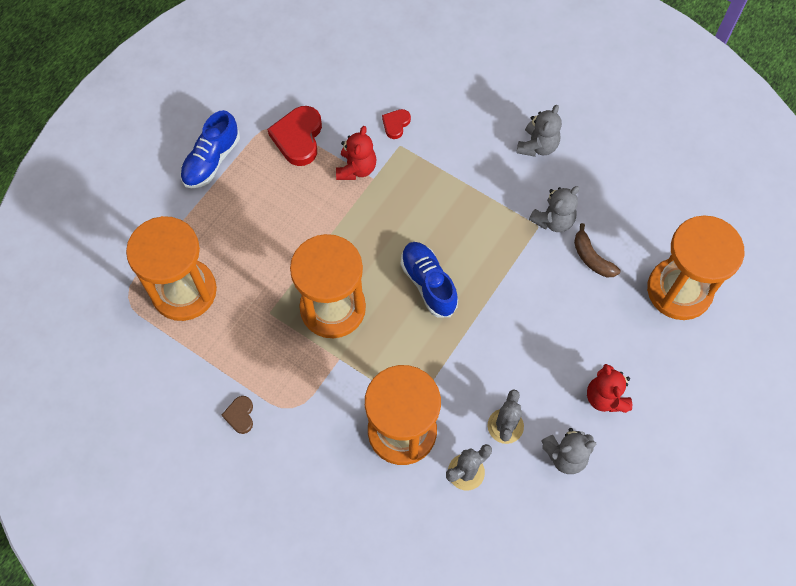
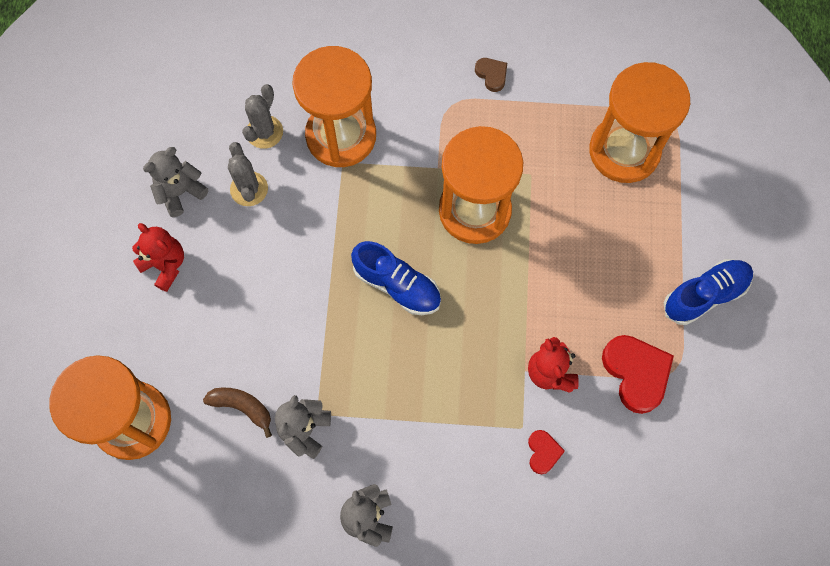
camera: 150 degrees right, 5 degrees up
(211, 160) = (704, 295): blue shoe -> blue shoe turned 60 degrees clockwise

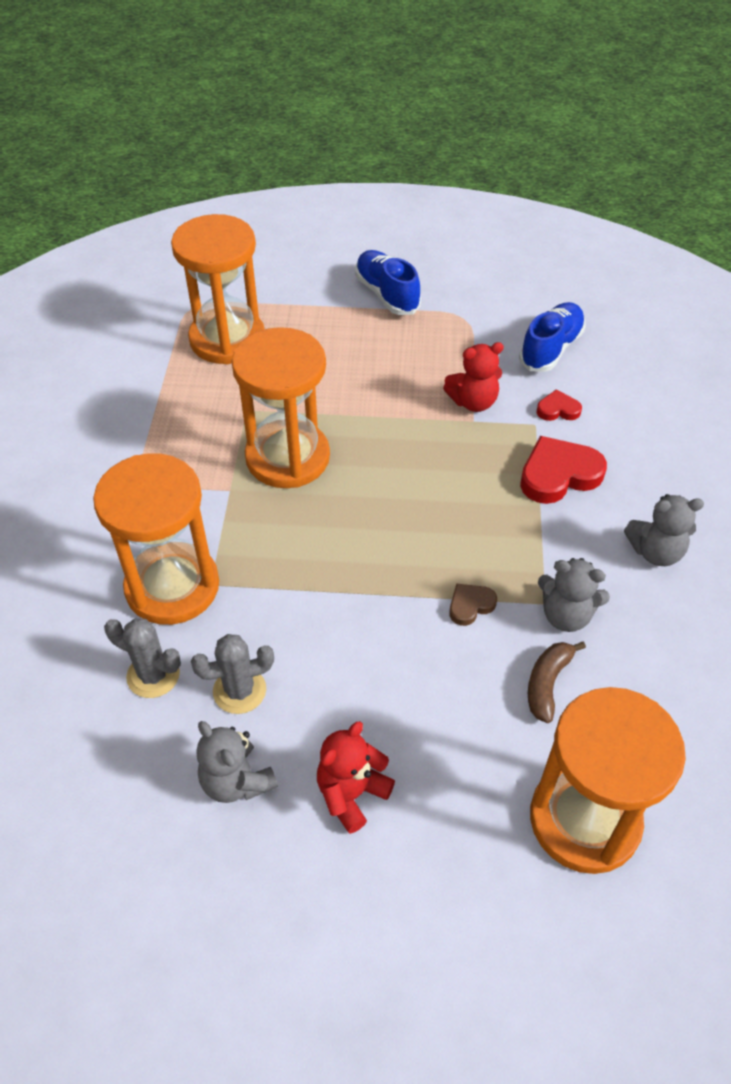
camera: 90 degrees left, 20 degrees down
(397, 285) = (379, 527): blue shoe -> blue shoe (551, 349)
(491, 75) = (113, 440): brown heart -> brown heart (470, 605)
(636, 373) = (468, 342): red heart -> red heart (558, 474)

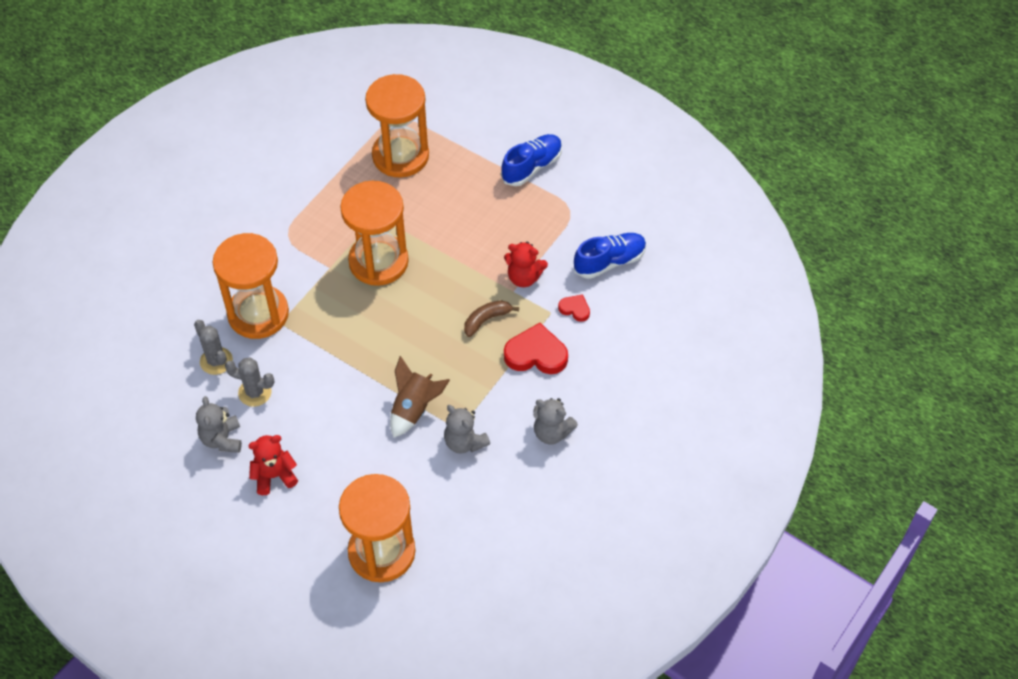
camera: 30 degrees right, 5 degrees up
(387, 294) = (532, 167): blue shoe -> blue shoe turned 45 degrees clockwise
(470, 605) = (414, 409): brown heart -> brown rocket
(547, 683) = (421, 474): brown banana -> brown banana (486, 320)

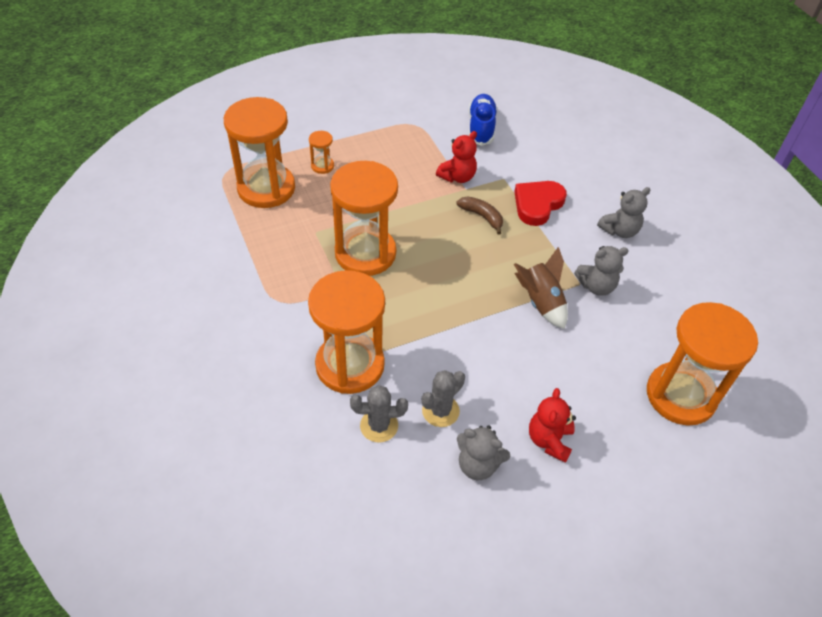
camera: 60 degrees left, 5 degrees down
(458, 176) = (322, 166): none -> orange hourglass
(486, 320) = (482, 216): brown banana -> brown banana turned 135 degrees clockwise
(532, 167) = (354, 124): blue shoe -> none
(575, 309) = (510, 165): red heart -> none

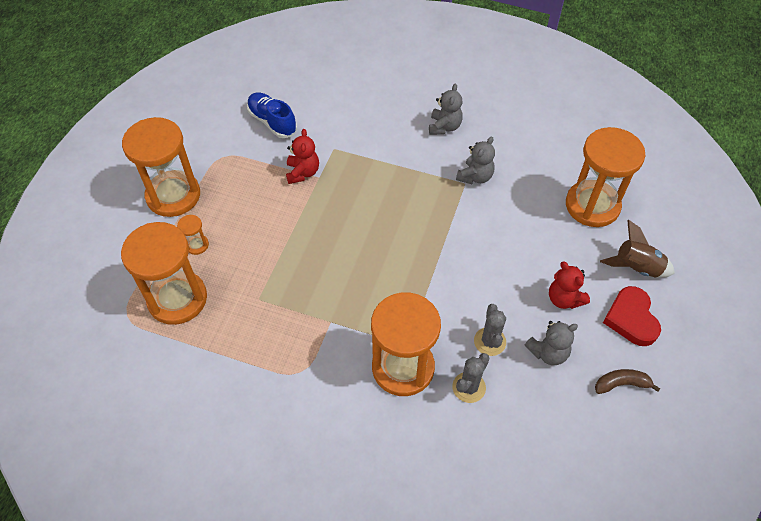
camera: 45 degrees left, 5 degrees up
(365, 253) = (313, 283): orange hourglass -> orange hourglass (173, 195)
(482, 216) = (354, 188): brown banana -> brown banana (621, 384)
(537, 204) = (377, 150): red heart -> red heart (631, 319)
(540, 302) = (458, 216): brown rocket -> brown rocket (636, 268)

